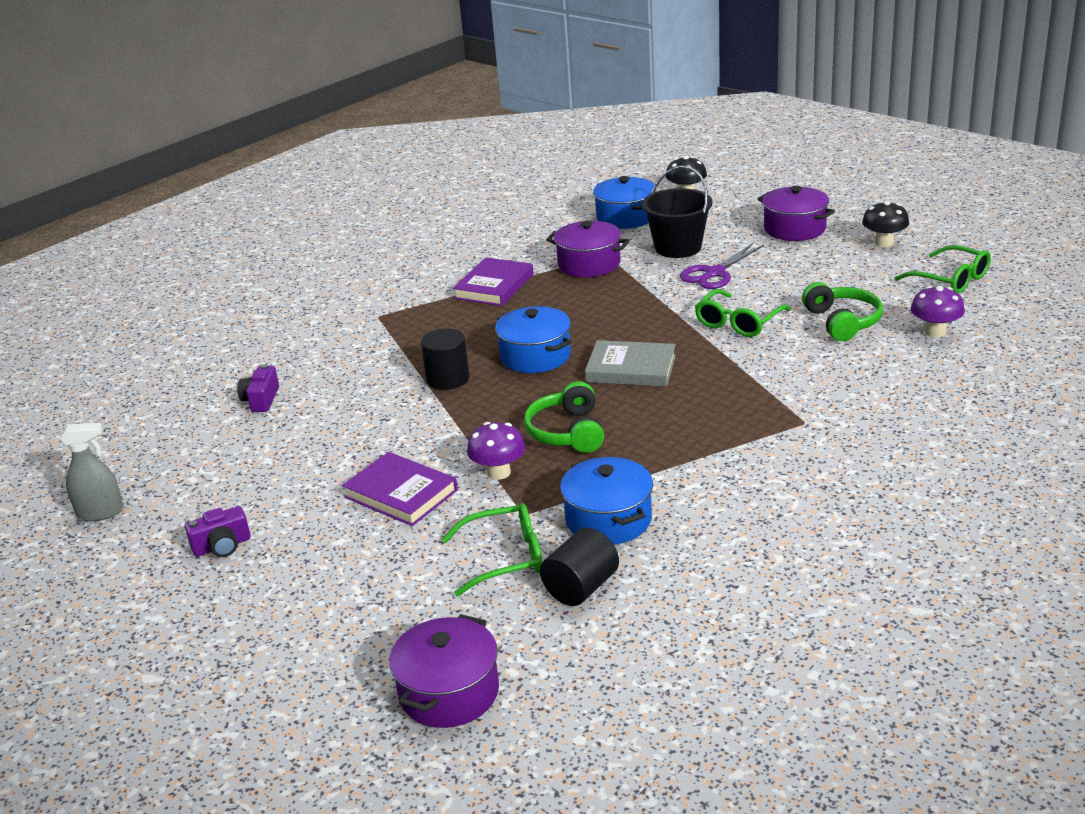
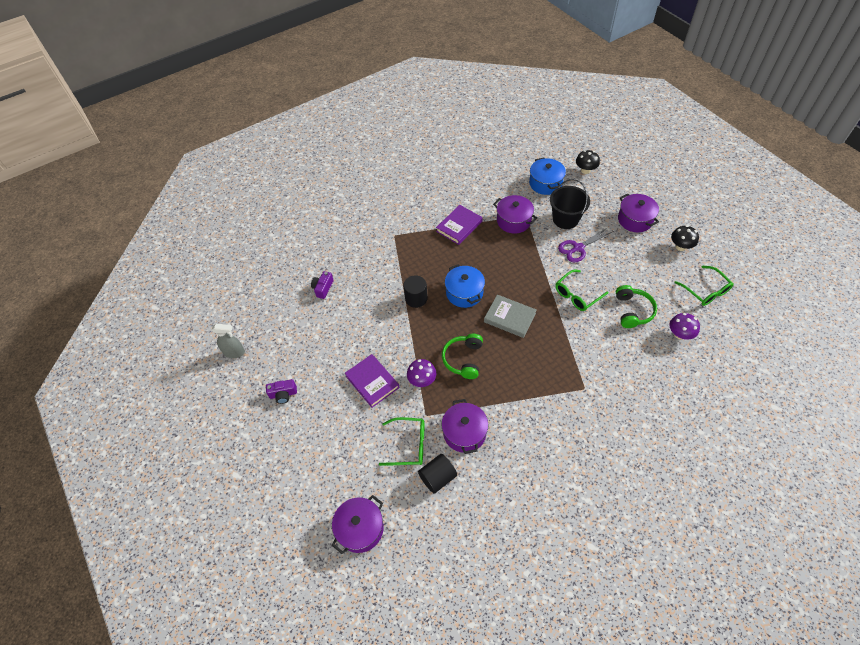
camera: 15 degrees right, 25 degrees up
(608, 520) = (464, 432): blue pot -> purple pot

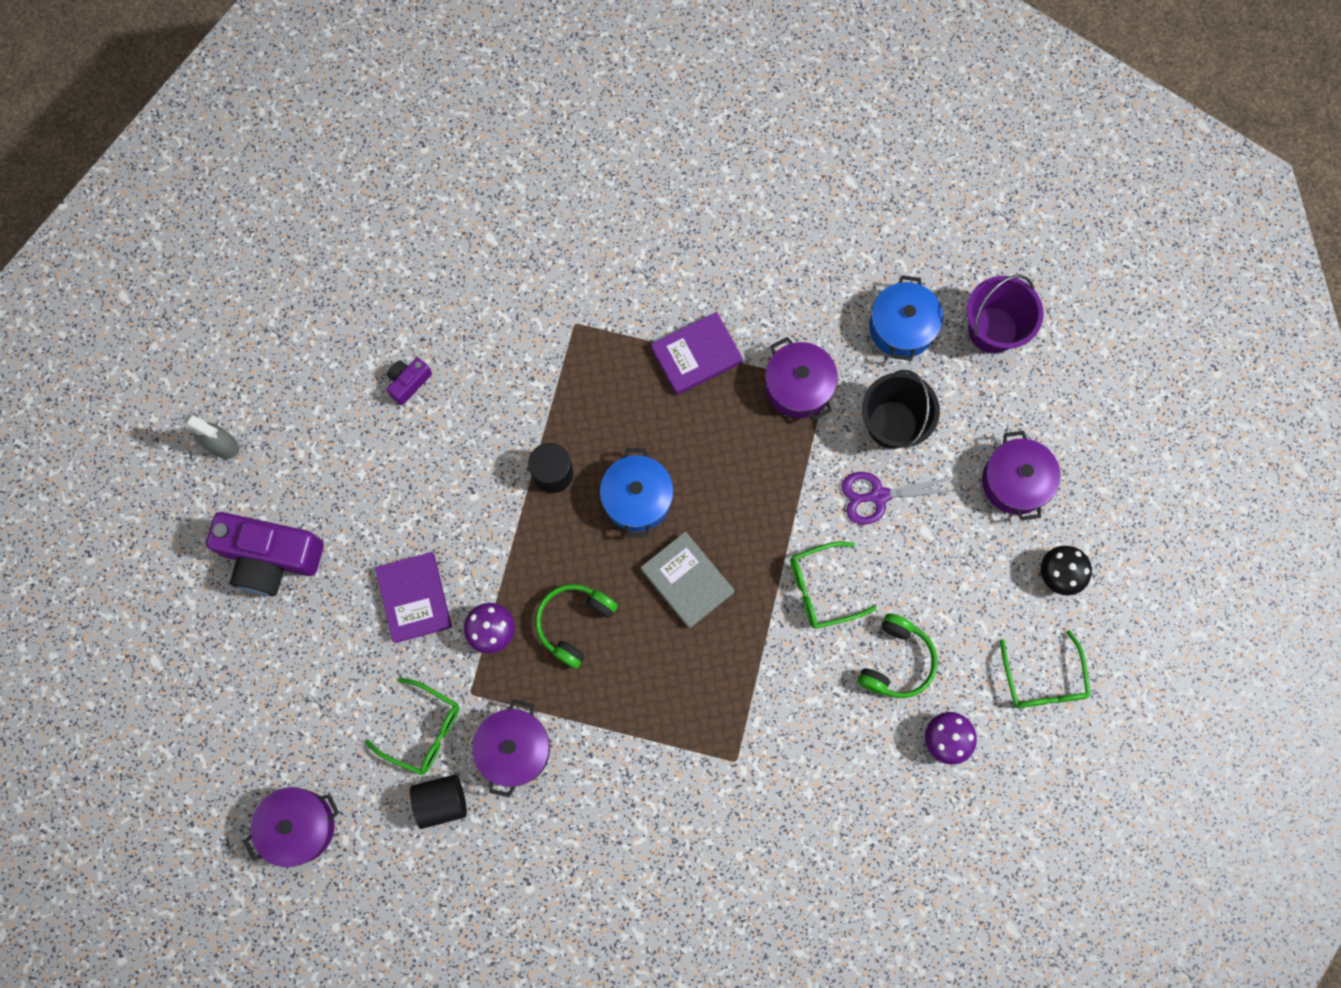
camera: 20 degrees right, 20 degrees up
(283, 394) = (271, 557): purple camera -> purple camera, size x2.14
(585, 170) = (992, 330): black mushroom -> purple bucket

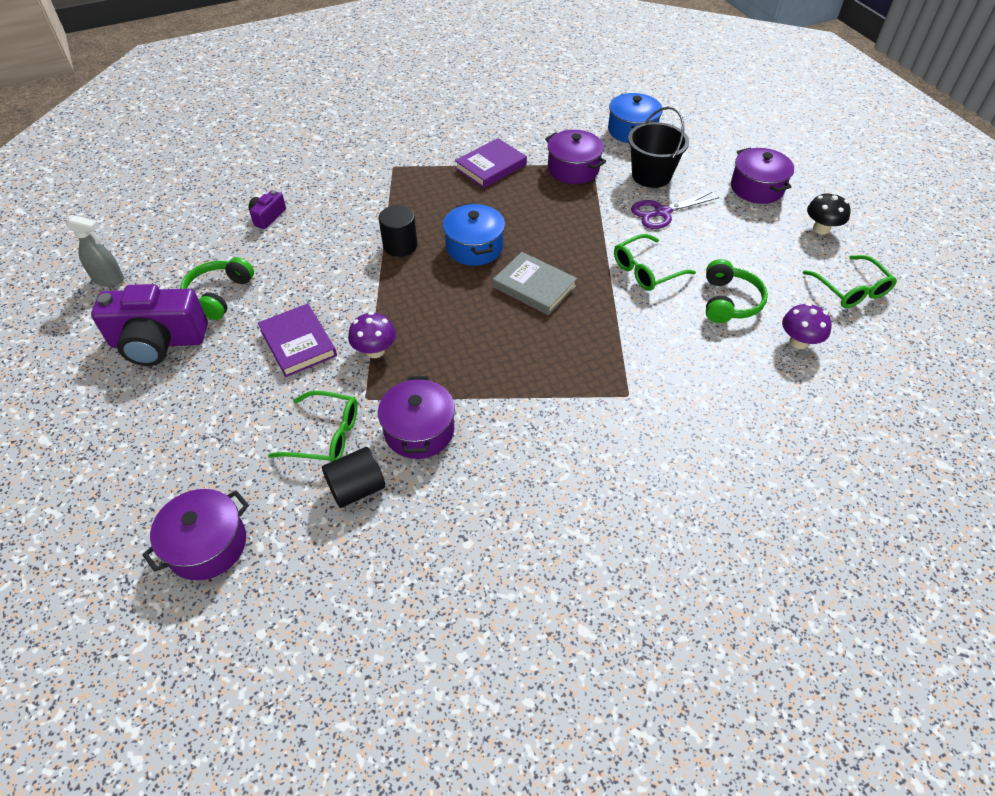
camera: 15 degrees left, 25 degrees down
(574, 623) = (447, 331): green headphones -> green headphones (219, 295)
(992, 330) = (695, 122): purple bucket -> none

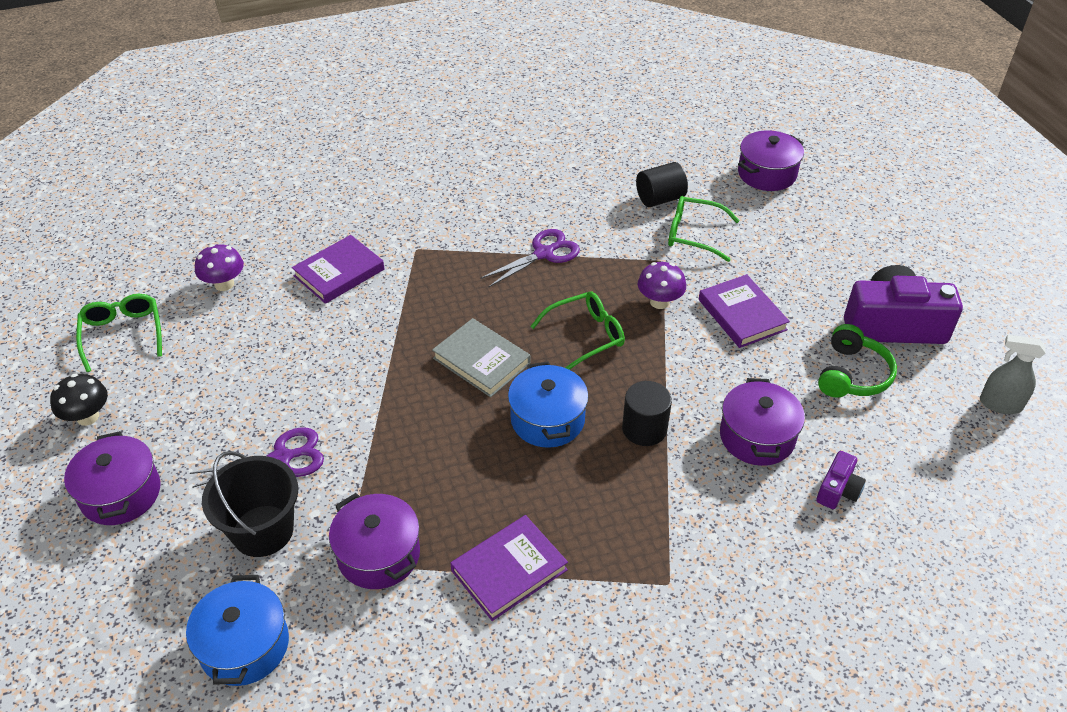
camera: 175 degrees left, 5 degrees down
(419, 431) = (611, 233): purple pot -> purple pot (757, 437)
(492, 398) = (544, 254): none -> purple scissors
(646, 270) = (342, 373): green glasses -> green glasses (585, 336)
(695, 361) = (339, 273): none -> purple book
(729, 301) = (268, 329): green headphones -> none

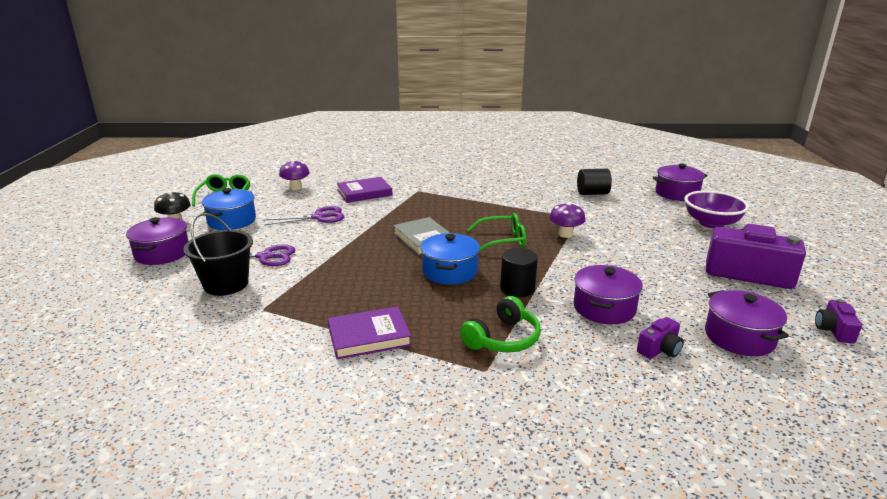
camera: 20 degrees right, 20 degrees down
(244, 645) = (166, 332): blue pot -> blue pot (232, 221)
(378, 554) = (287, 310): purple pot -> purple pot (739, 337)
(544, 254) = (498, 203): purple scissors -> purple scissors (319, 217)
(694, 234) = (608, 210): green glasses -> none
(742, 314) = (624, 249): purple book -> none
(826, 232) = (711, 223): none -> purple bowl
(852, 374) = (701, 291): green headphones -> green headphones (503, 339)
(1000, 404) = (834, 330): grey spray bottle -> purple camera

